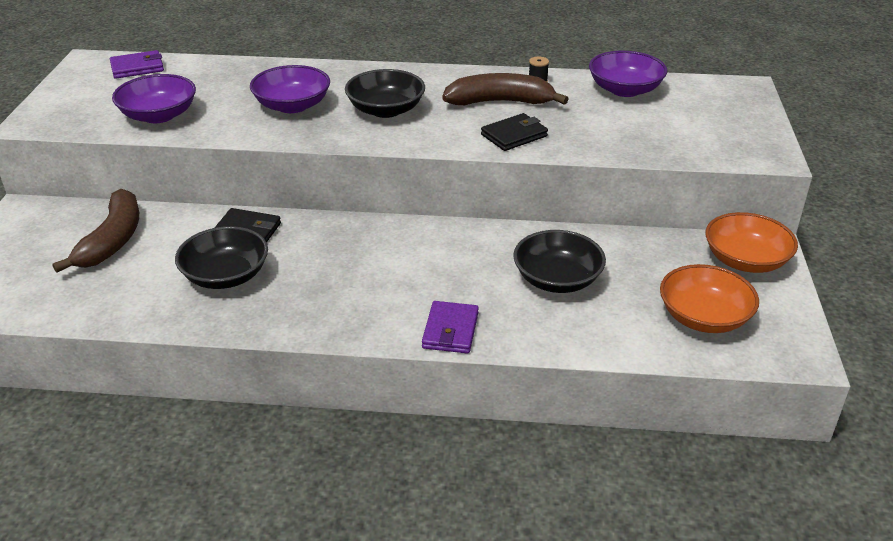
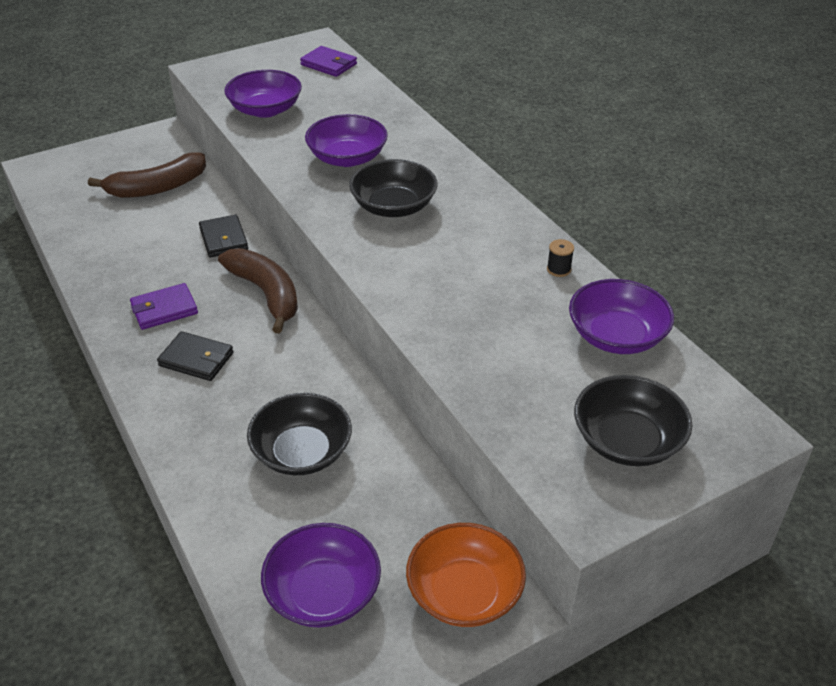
camera: 55 degrees right, 5 degrees up
(225, 275) = (155, 260): black bowl -> black bowl (627, 440)
(450, 330) = (170, 416): purple wallet -> purple wallet (164, 309)
(500, 102) = (486, 264): brown banana -> brown banana (266, 294)
(514, 135) = (427, 300): black wallet -> black wallet (196, 359)
(704, 317) = (323, 593): orange bowl -> purple bowl

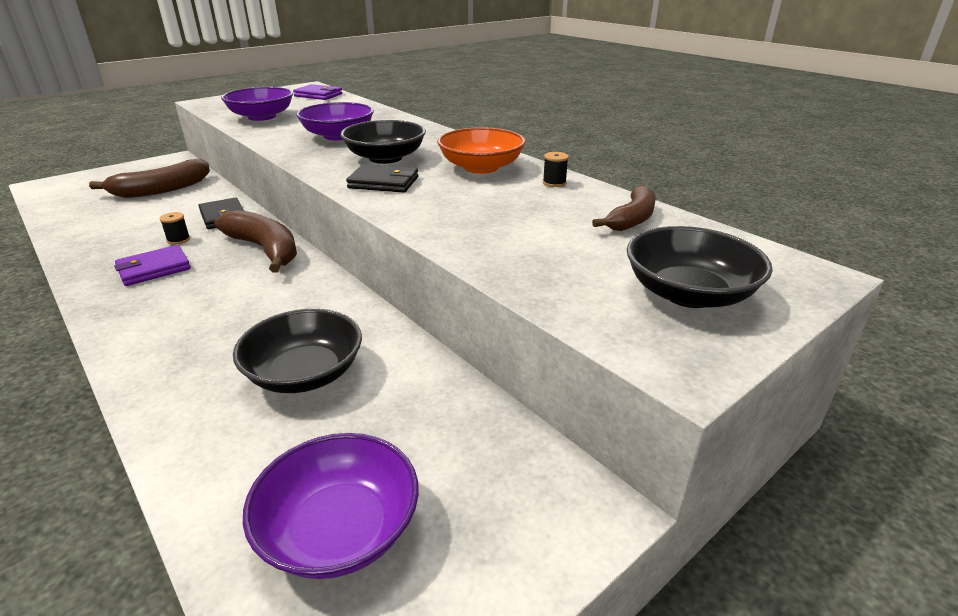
camera: 10 degrees left, 10 degrees down
(182, 270) = (178, 240): none -> black spool
(196, 359) = (184, 304): black wallet -> black wallet (383, 183)
(464, 592) = (531, 501): orange bowl -> orange bowl (481, 167)
(616, 336) = (631, 219): purple bowl -> brown banana

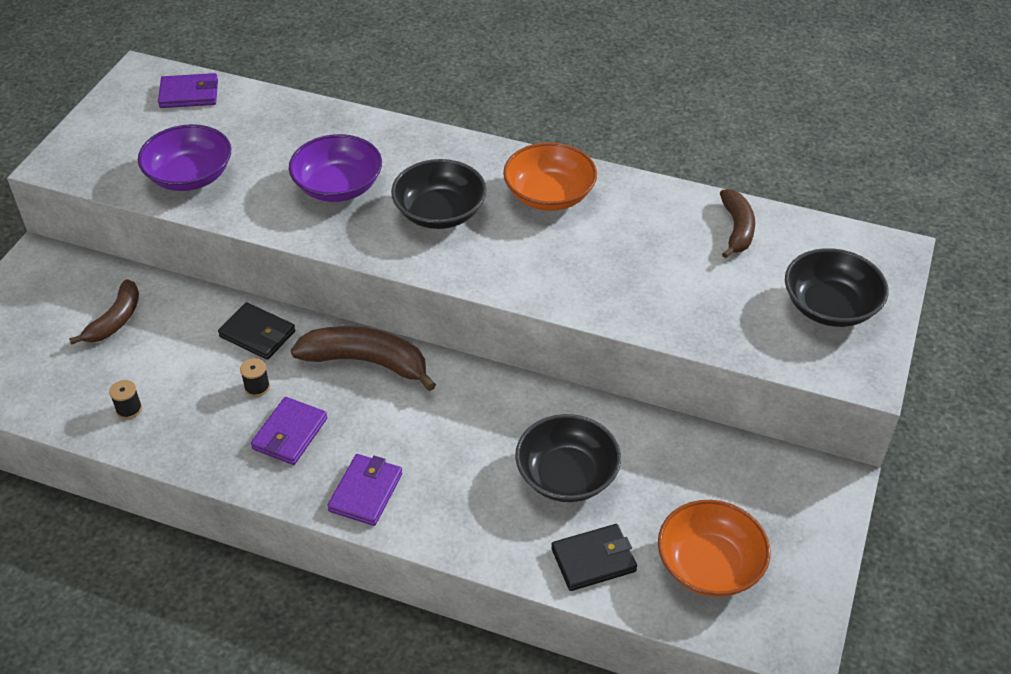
camera: 30 degrees left, 15 degrees up
(140, 321) = (366, 492): none -> purple wallet
(161, 190) = (115, 320): brown banana -> brown banana, size x0.65
(339, 529) = (709, 565): purple bowl -> orange bowl
(383, 183) = (486, 257): black wallet -> black wallet (593, 560)
(554, 183) = (636, 197): black spool -> black spool (129, 409)

